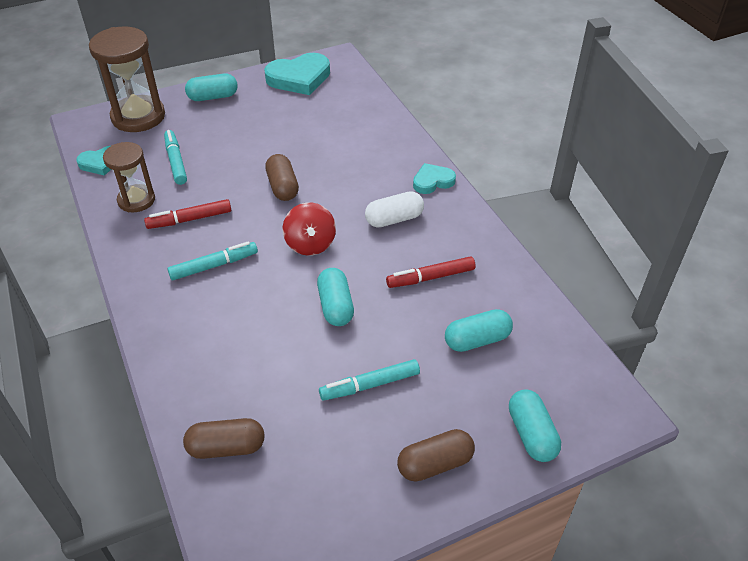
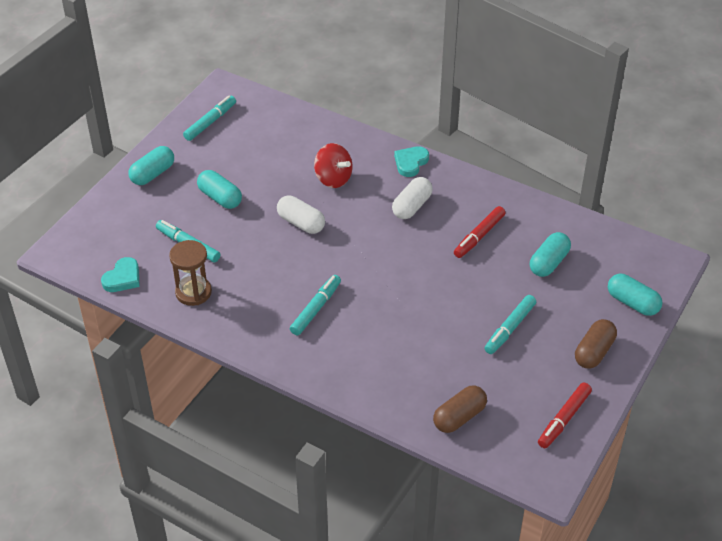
camera: 35 degrees left, 0 degrees up
(138, 117) = (106, 223): brown hourglass -> none
(189, 219) = (256, 285): red marker -> red marker (564, 419)
(283, 187) = (301, 223): brown capsule -> white capsule
(299, 78) = (210, 122): turquoise heart -> turquoise marker
(310, 244) = (370, 256): red spinning top -> red spinning top (333, 179)
(335, 306) = (435, 290): turquoise capsule -> turquoise capsule (220, 197)

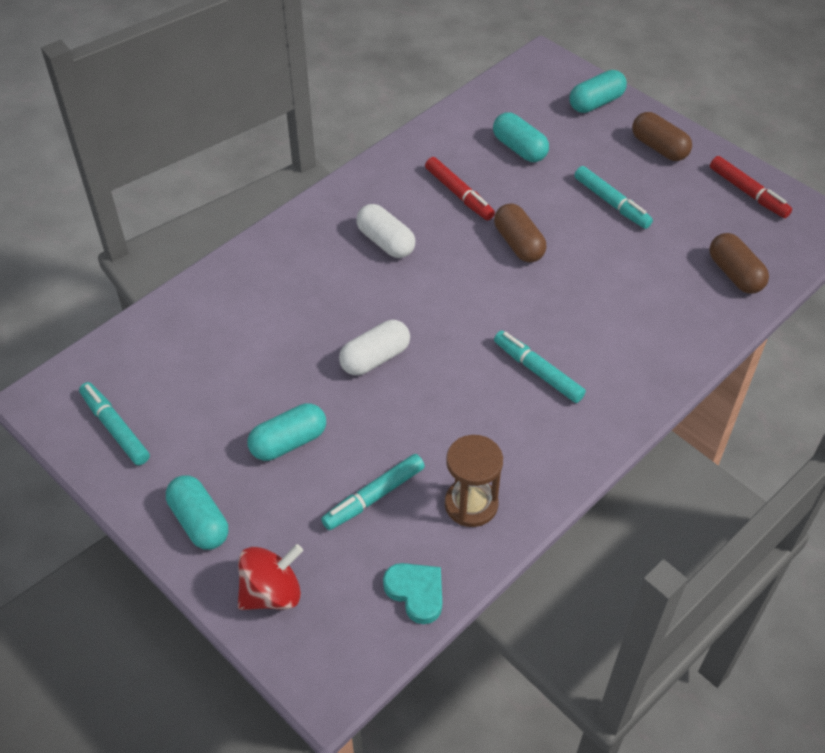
camera: 75 degrees left, 5 degrees up
(333, 179) = (302, 308): red spinning top -> red spinning top (272, 592)
(410, 163) = (305, 226): turquoise heart -> none
(439, 279) = (518, 244): none -> brown capsule

